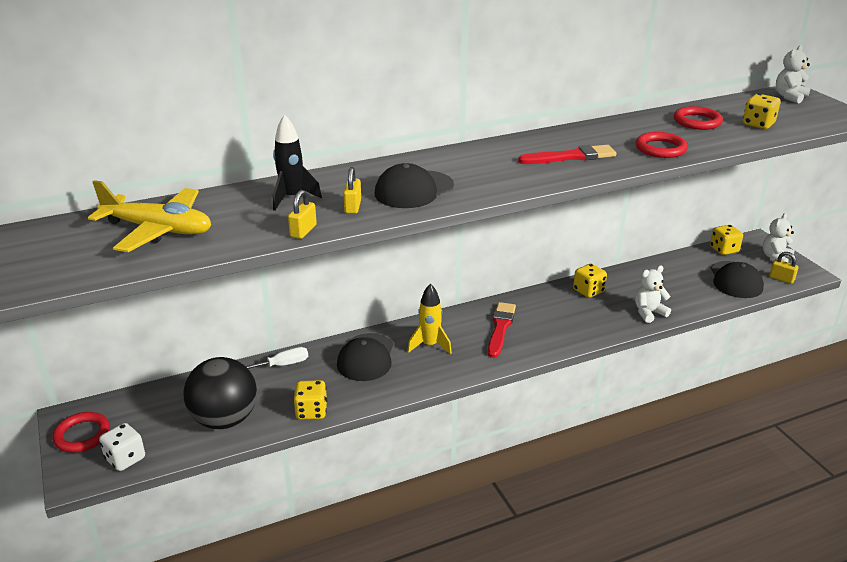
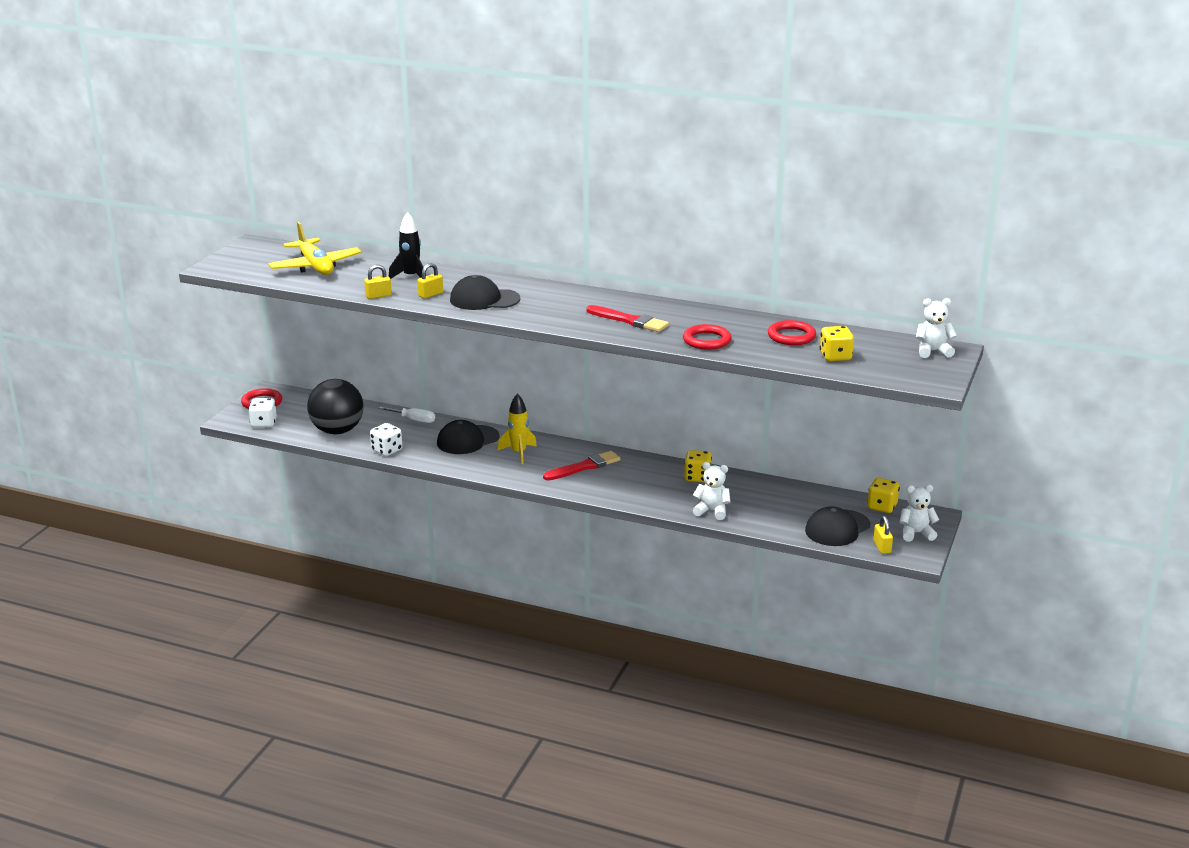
camera: 45 degrees right, 5 degrees down
(311, 411) = (387, 450): yellow dice -> white dice

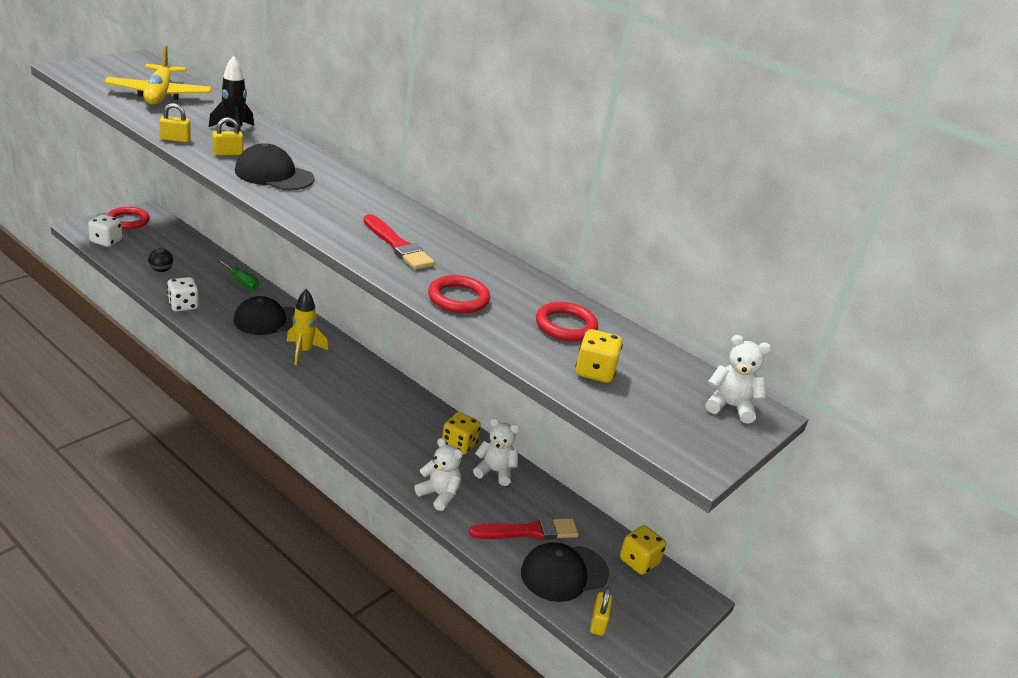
camera: 15 degrees right, 5 degrees up
(337, 431) = (161, 270): black ball -> black ball, size x0.41
(414, 420) = (241, 282): white screwdriver -> green screwdriver
(584, 467) = (353, 390): red brush -> red brush (528, 531)
(916, 533) = (654, 617): white teddy bear -> white teddy bear (495, 472)

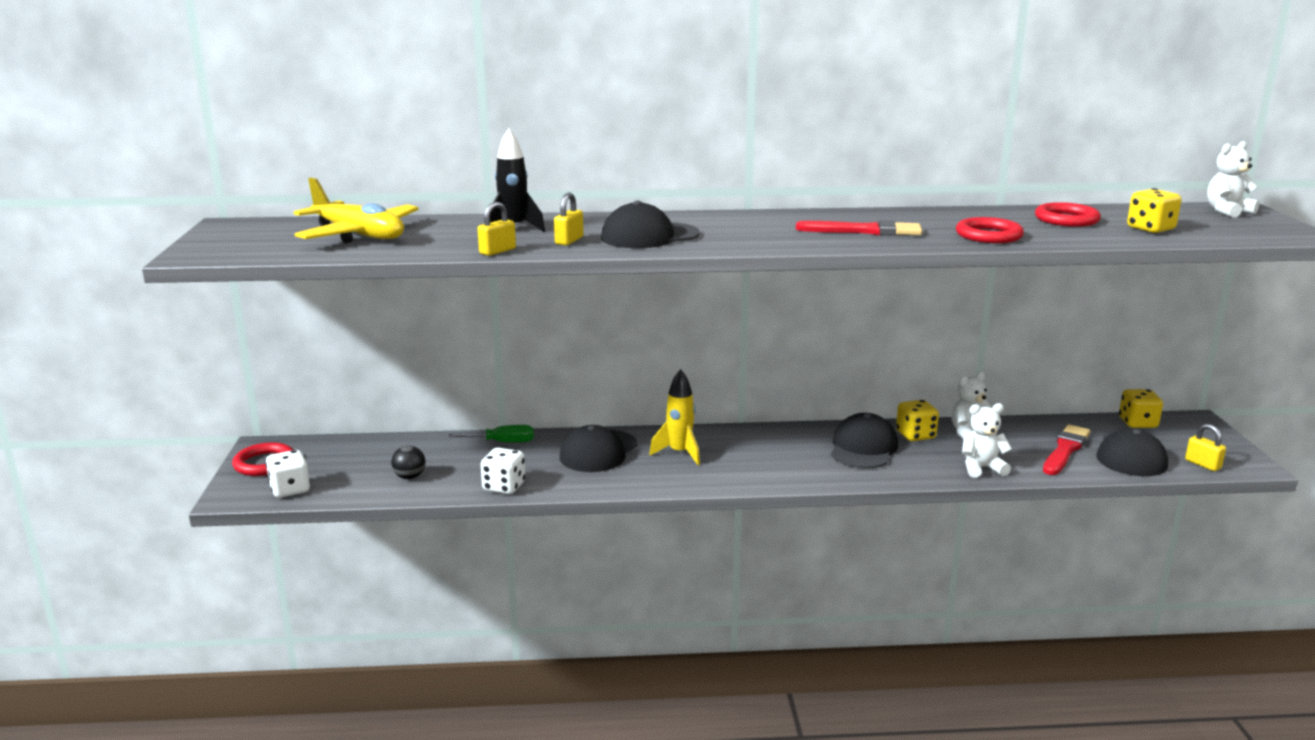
camera: 40 degrees left, 10 degrees down
(406, 427) = (863, 448): none -> black cap

